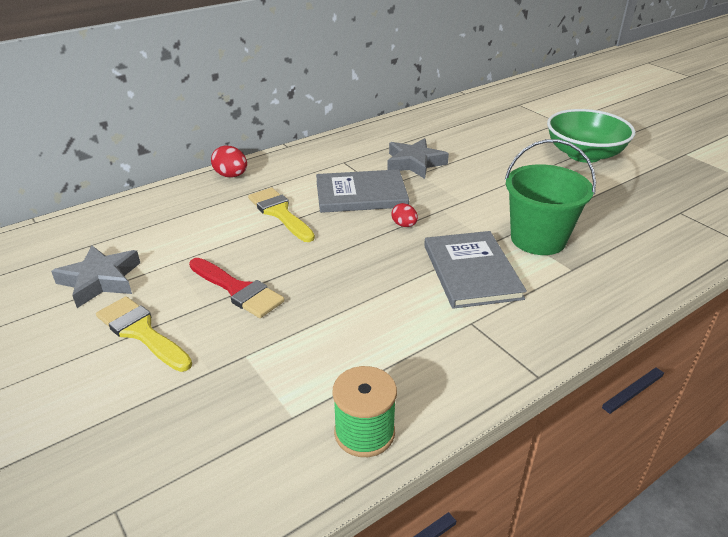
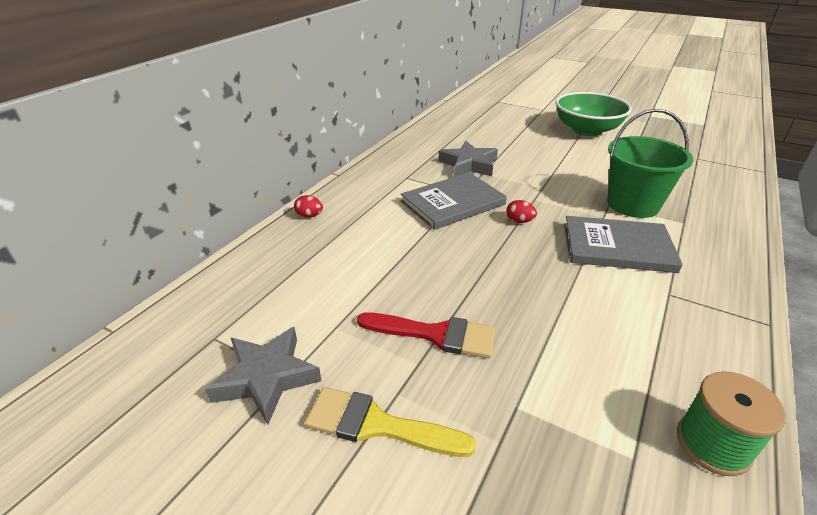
camera: 25 degrees left, 0 degrees up
(231, 175) = (309, 216): red egg -> red egg, size x0.66
(280, 213) = (396, 240): yellow brush -> none
(471, 271) = (617, 247): grey book -> grey book turned 45 degrees counterclockwise

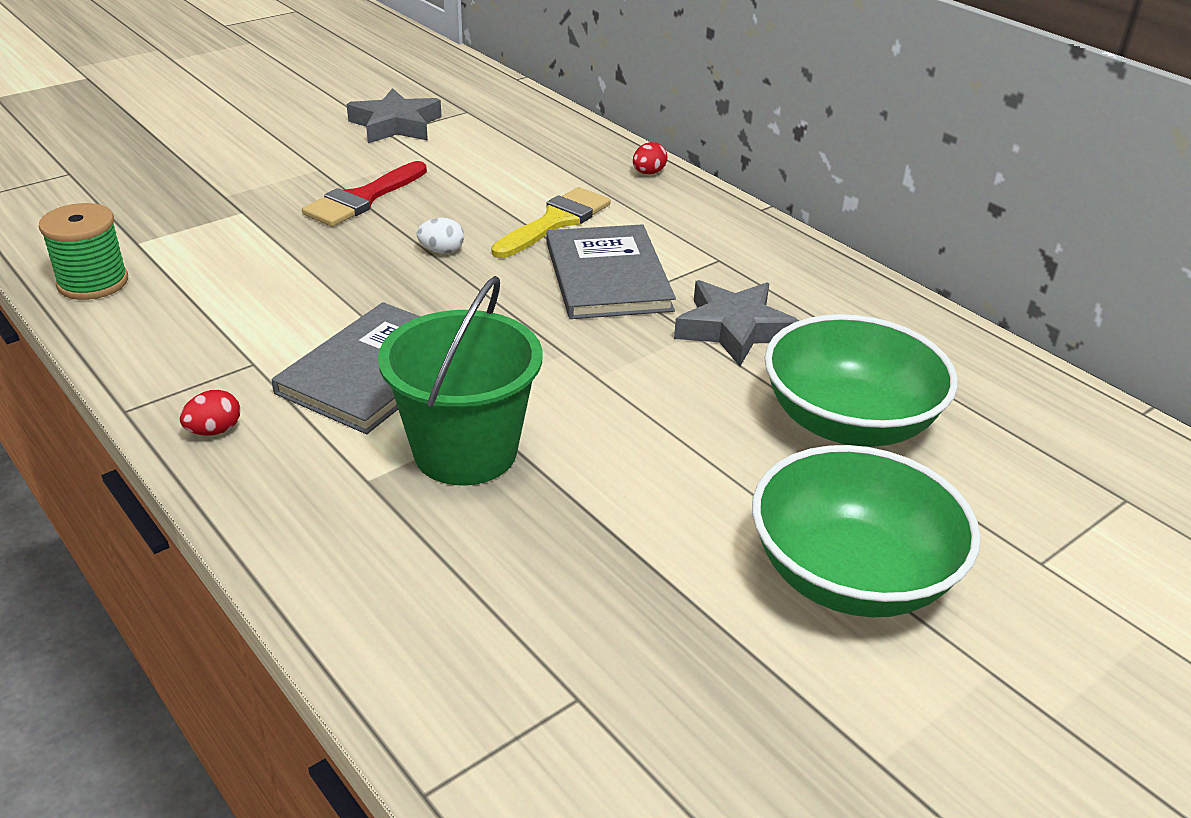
camera: 110 degrees right, 0 degrees up
(377, 425) = (299, 156): yellow brush -> yellow brush (555, 222)
(478, 266) = (442, 251): none -> white egg
(508, 137) = (848, 422): none -> green bowl
(519, 221) = (512, 314): red egg -> red egg (214, 431)

